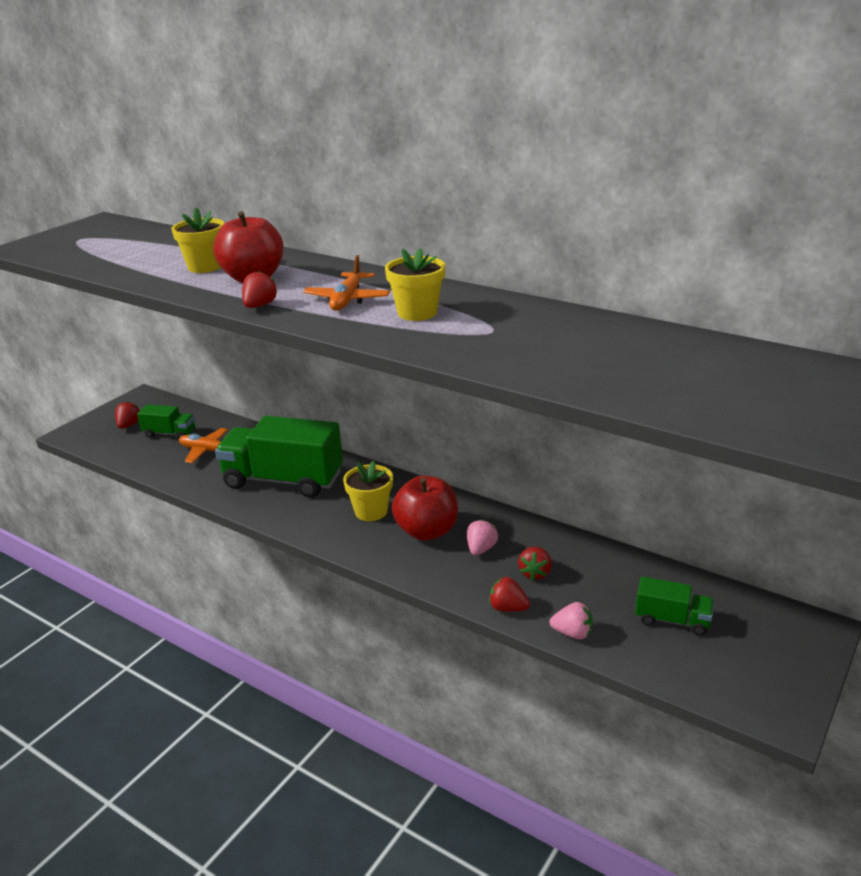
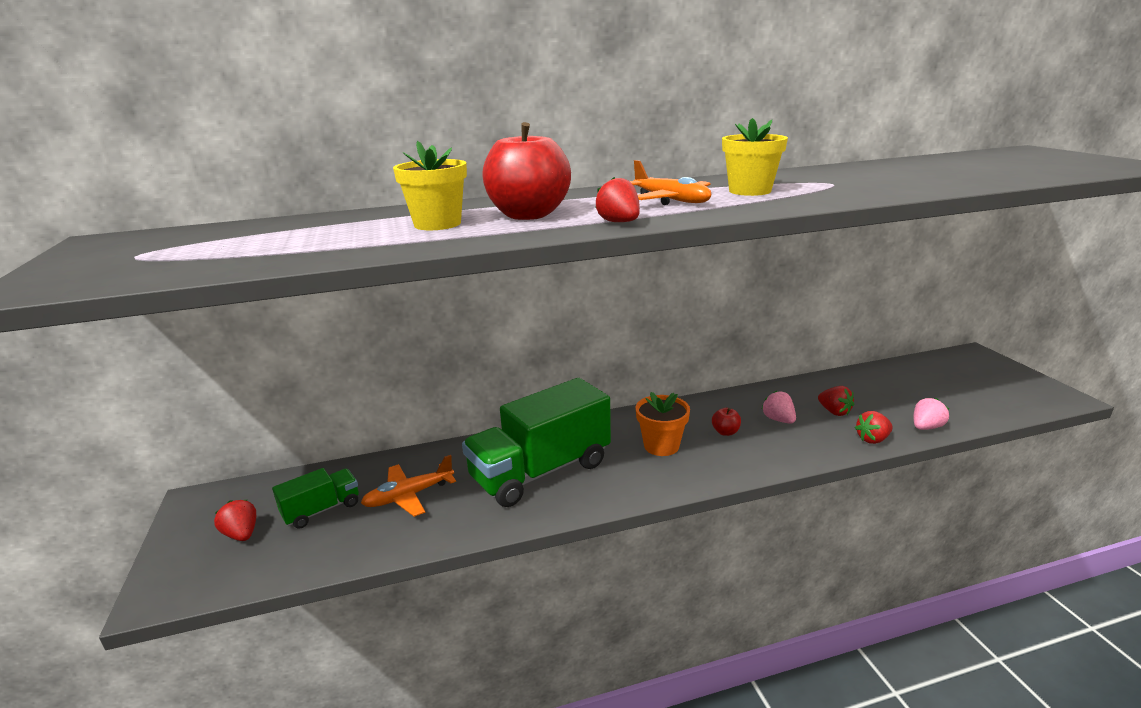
camera: 50 degrees left, 5 degrees down
(371, 511) = (661, 446): yellow flower pot -> orange flower pot
(427, 531) = (725, 432): red apple -> red apple, size x0.43
(672, 620) = (935, 389): green truck -> none

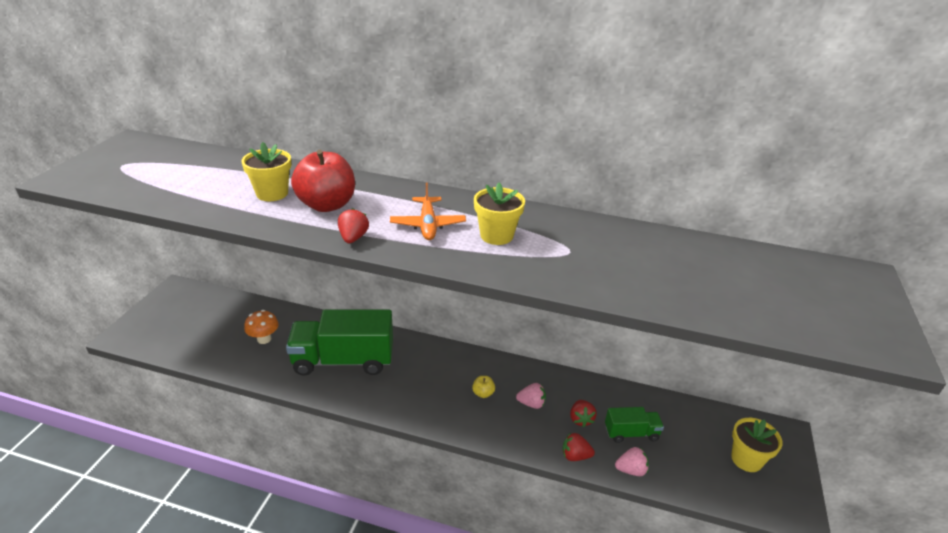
camera: 30 degrees right, 10 degrees up
(242, 534) = (176, 320): red strawberry -> none
(322, 510) = (219, 325): green truck -> green truck (631, 433)
(408, 496) = (264, 339): orange plane -> orange mushroom
(661, 446) = (430, 381): orange flower pot -> none
(725, 432) = (483, 393): red apple -> yellow apple
(778, 420) = (531, 403): pink strawberry -> pink strawberry turned 90 degrees clockwise
(981, 381) = (746, 459): none -> yellow flower pot

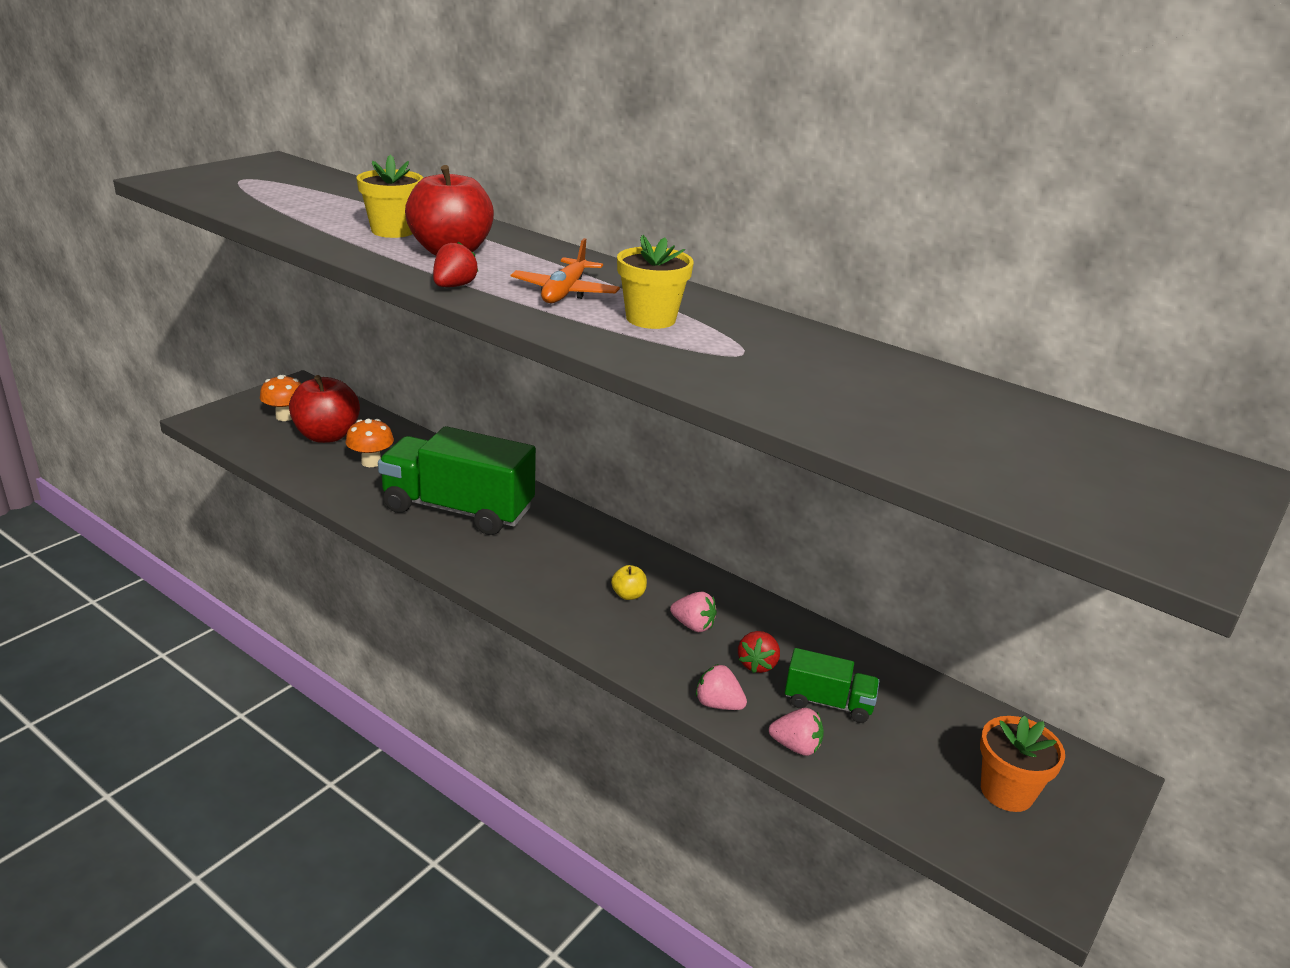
camera: 20 degrees right, 5 degrees down
(181, 317) = (285, 416): none -> orange mushroom
(220, 325) = (327, 436): none -> red apple
(575, 456) = (718, 704): red strawberry -> pink strawberry
(746, 459) = (1006, 791): yellow flower pot -> orange flower pot

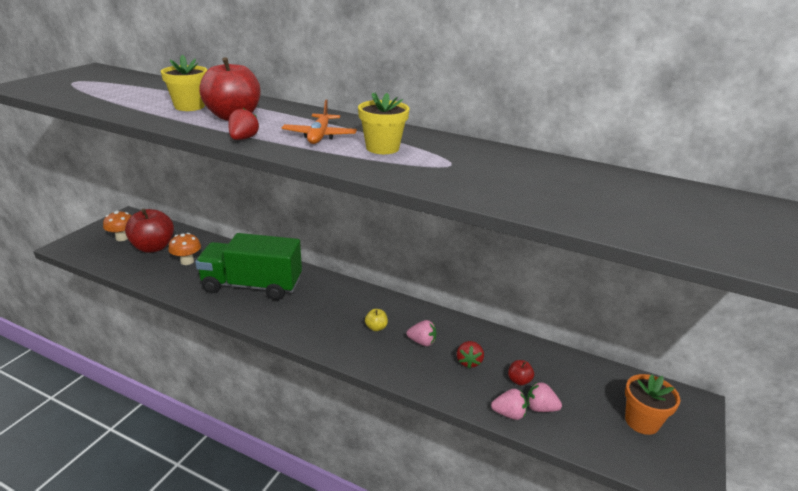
camera: 10 degrees left, 0 degrees up
(718, 704) = (453, 393): pink strawberry -> pink strawberry (540, 408)
(828, 703) = (519, 380): green truck -> red apple

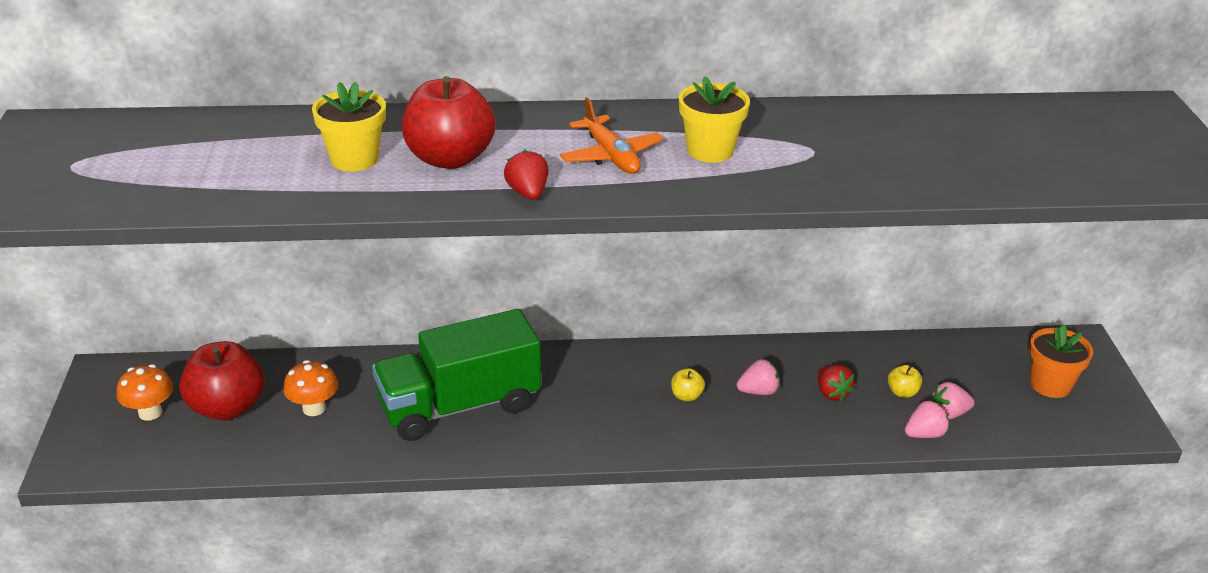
camera: 30 degrees left, 5 degrees up
(519, 380) = (902, 392): red apple -> yellow apple

